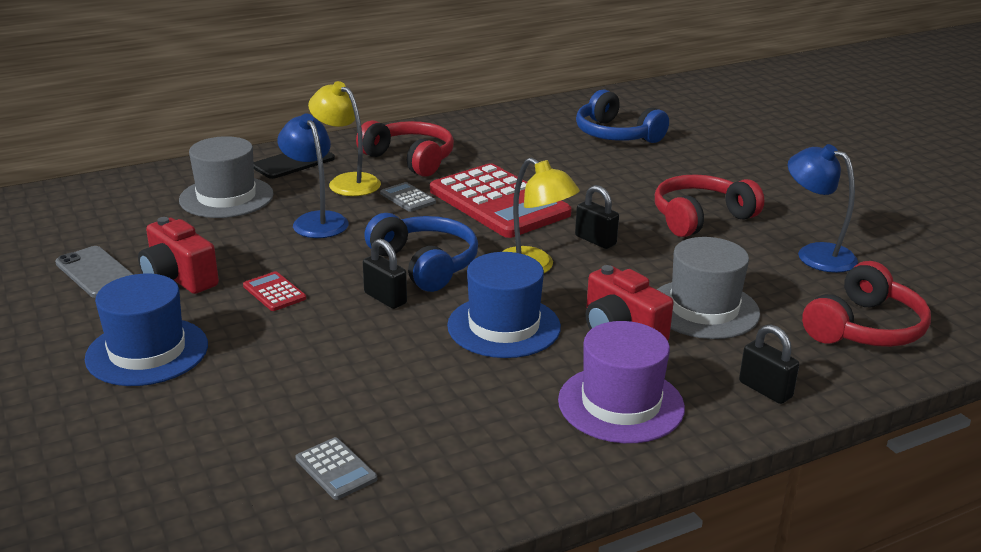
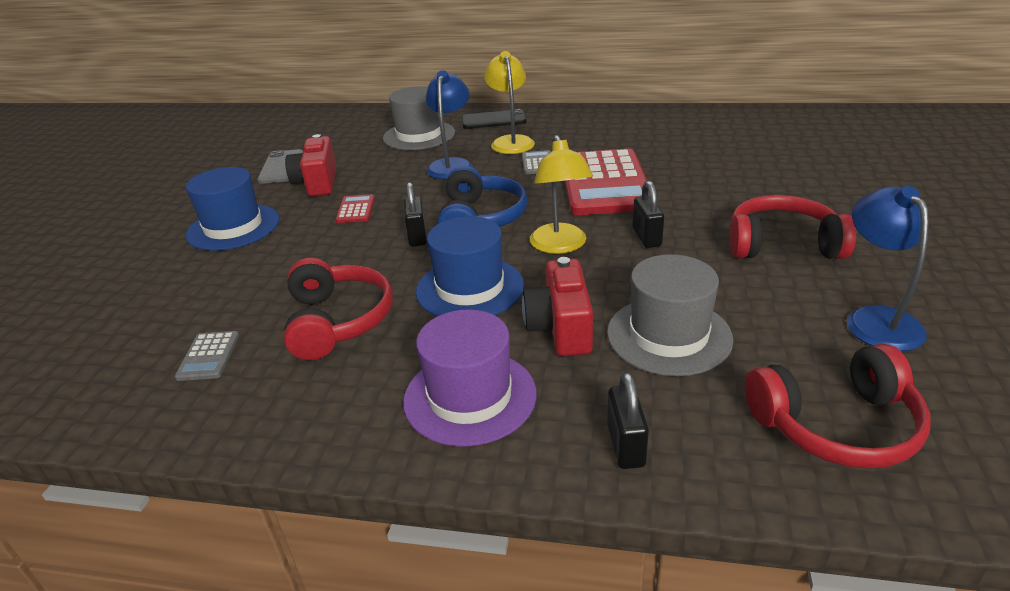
camera: 40 degrees right, 5 degrees up
(410, 159) = (580, 134): red headphones -> red headphones (338, 321)
(616, 135) = (791, 148): blue headphones -> none

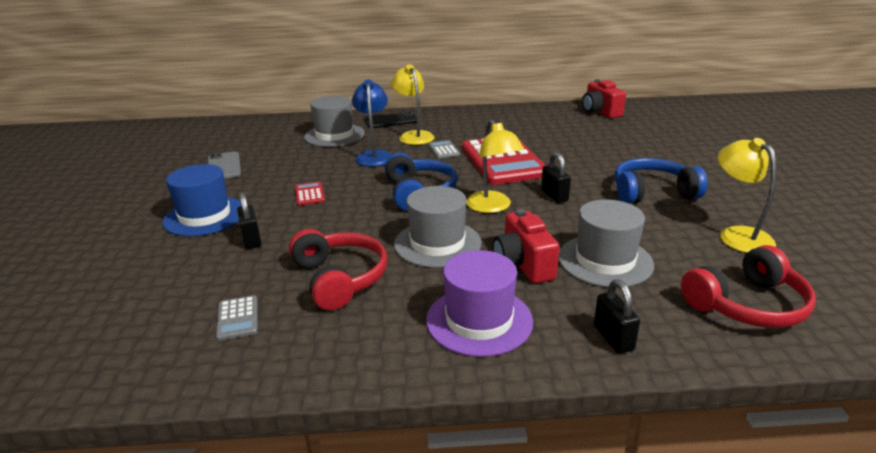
camera: 15 degrees left, 5 degrees down
(317, 183) = (264, 176): red camera -> red camera (600, 112)
(417, 236) = (374, 210): black padlock -> black padlock (252, 240)
(470, 288) = (437, 243): blue hat -> grey hat
(782, 244) = (652, 192): red headphones -> blue headphones
(875, 319) = (737, 235): blue lamp -> yellow lamp

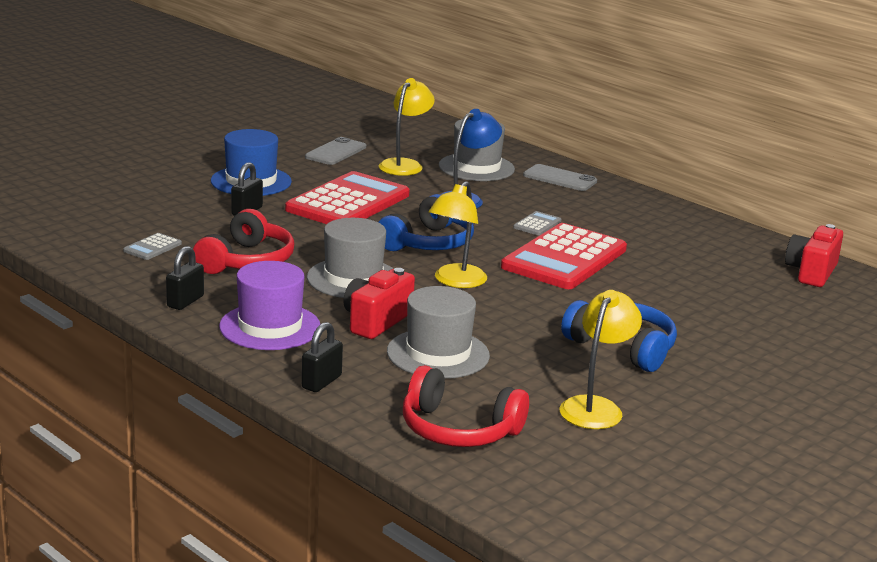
camera: 45 degrees right, 5 degrees down
(309, 194) = (348, 202): red calculator -> red calculator, size x2.48
(391, 121) = (560, 178): black phone -> grey phone
(414, 136) = (544, 200): yellow lamp -> yellow lamp (404, 165)
(554, 196) = (528, 302): black padlock -> black padlock (185, 301)

